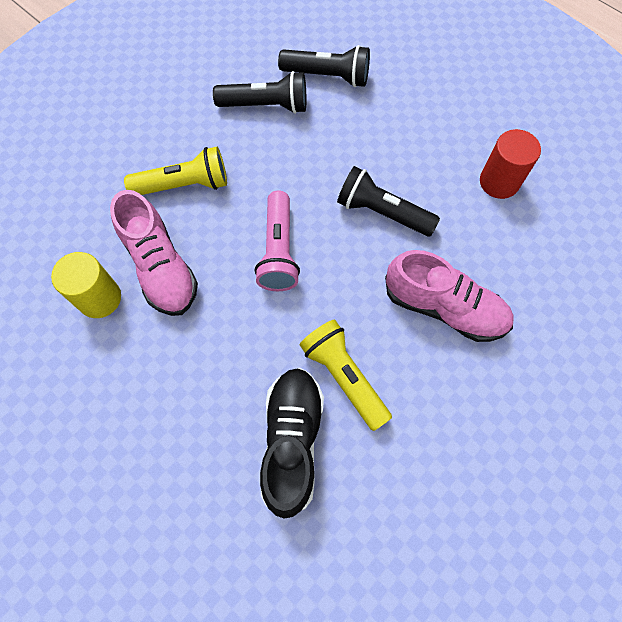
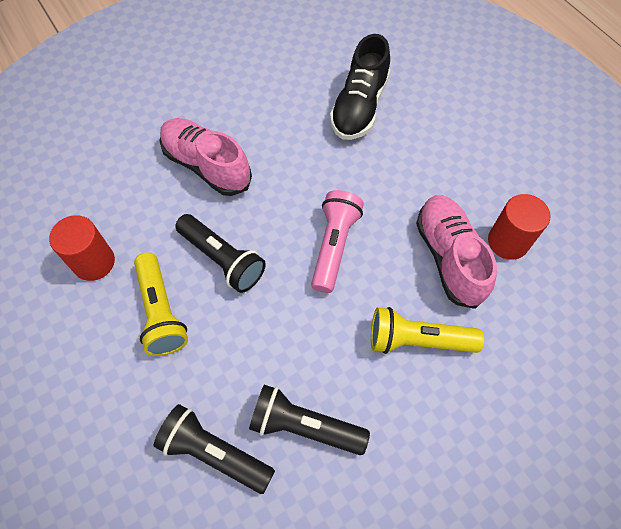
camera: 165 degrees left, 5 degrees down
(99, 298) = (508, 242): yellow cylinder -> red cylinder
(343, 376) = (308, 137): yellow flashlight -> yellow flashlight (161, 312)

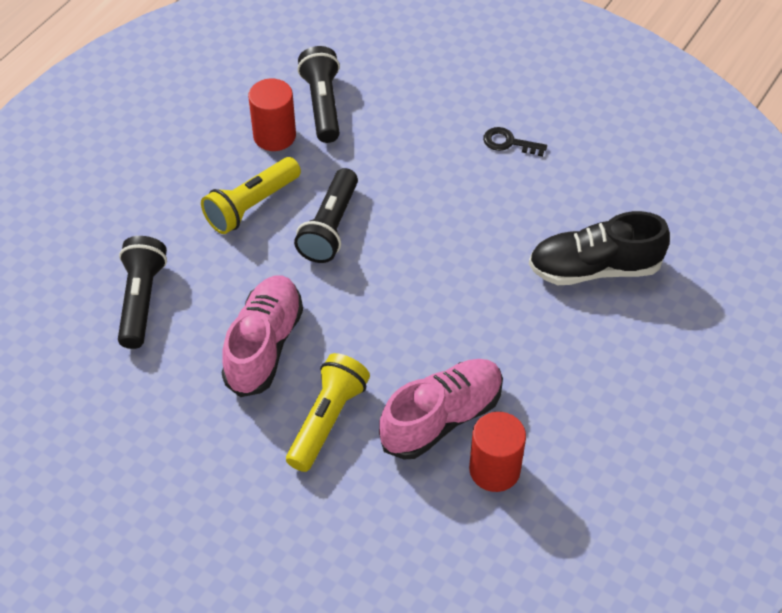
camera: 65 degrees right, 10 degrees down
(207, 165) = (429, 170): pink shoe -> pink shoe (264, 346)
(214, 105) = (509, 143): none -> black key
(304, 426) = (194, 357): black flashlight -> black flashlight (322, 105)
(334, 246) = (396, 311): pink flashlight -> none
(417, 340) = (327, 420): yellow flashlight -> yellow flashlight turned 45 degrees clockwise

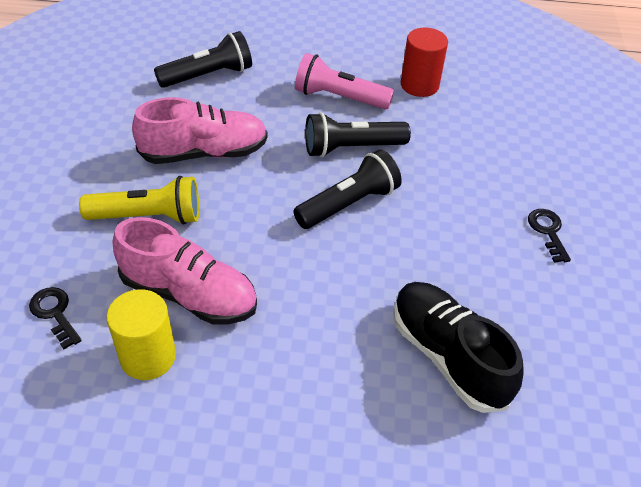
camera: 60 degrees right, 5 degrees down
(251, 206) = (339, 98): yellow flashlight -> pink flashlight
(322, 105) = (476, 99): black flashlight -> black flashlight (348, 204)
(409, 528) = (55, 313): none -> black key
(494, 470) = (148, 357): red cylinder -> yellow cylinder

